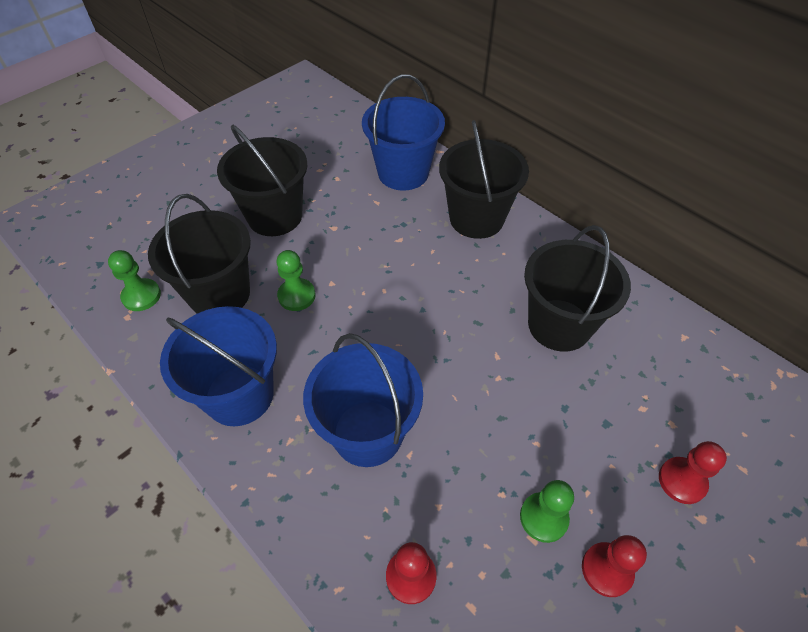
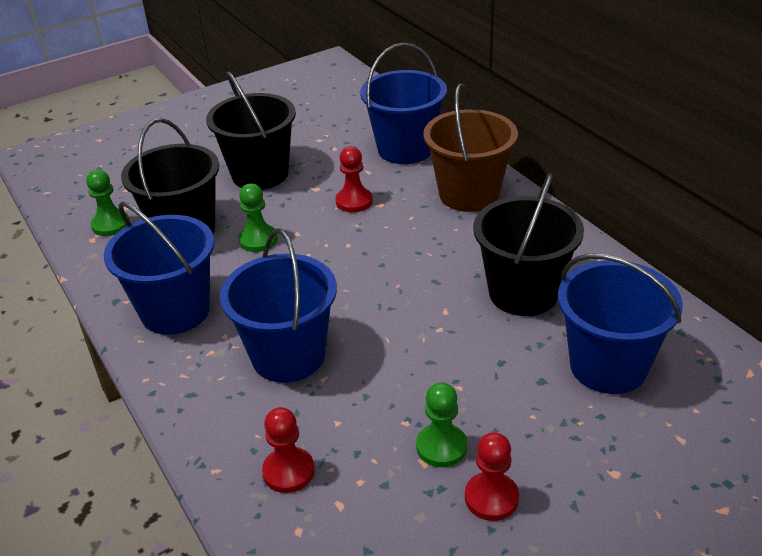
camera: 15 degrees right, 15 degrees down
(476, 218) = (469, 194): black bucket -> brown bucket
(657, 397) = (608, 366): none -> blue bucket
(682, 481) = (605, 439): red pawn -> red pawn (354, 201)

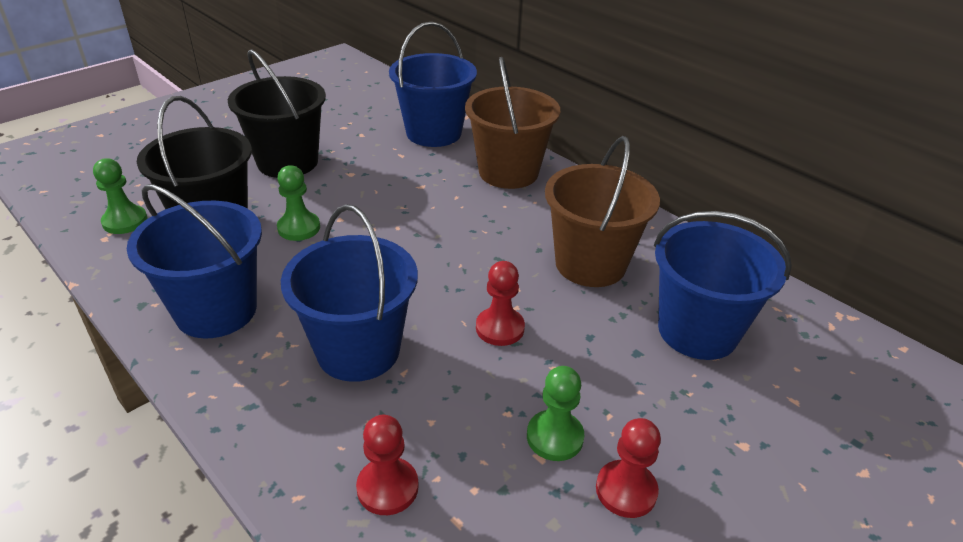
camera: 15 degrees left, 0 degrees up
(354, 201) = (394, 184): red pawn -> red pawn (500, 328)
(523, 293) = (590, 264): black bucket -> brown bucket

